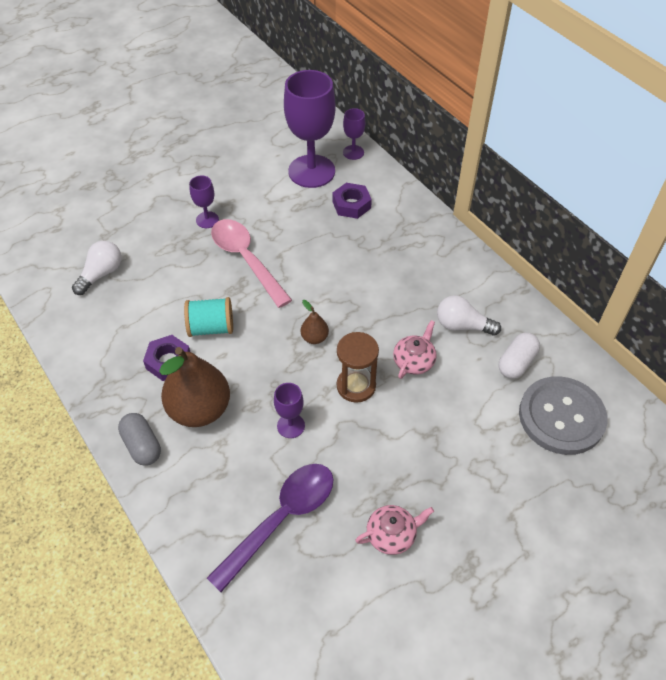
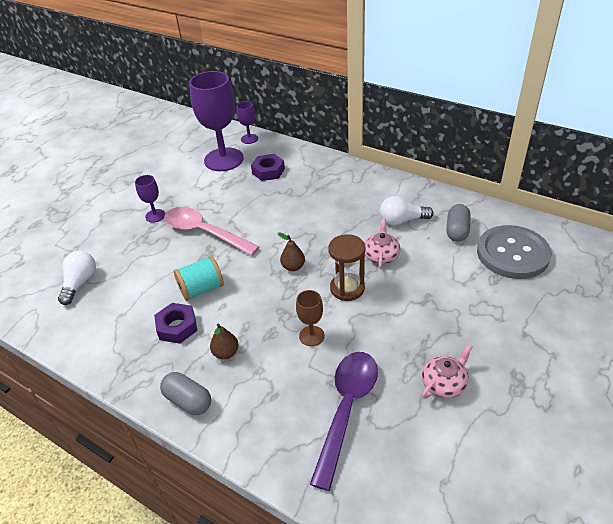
camera: 20 degrees left, 10 degrees down
(200, 410) = (226, 353): brown pear -> brown pear, size x0.45
(291, 426) = (311, 336): purple goblet -> brown goblet
(516, 363) = (457, 231): white capsule -> grey capsule

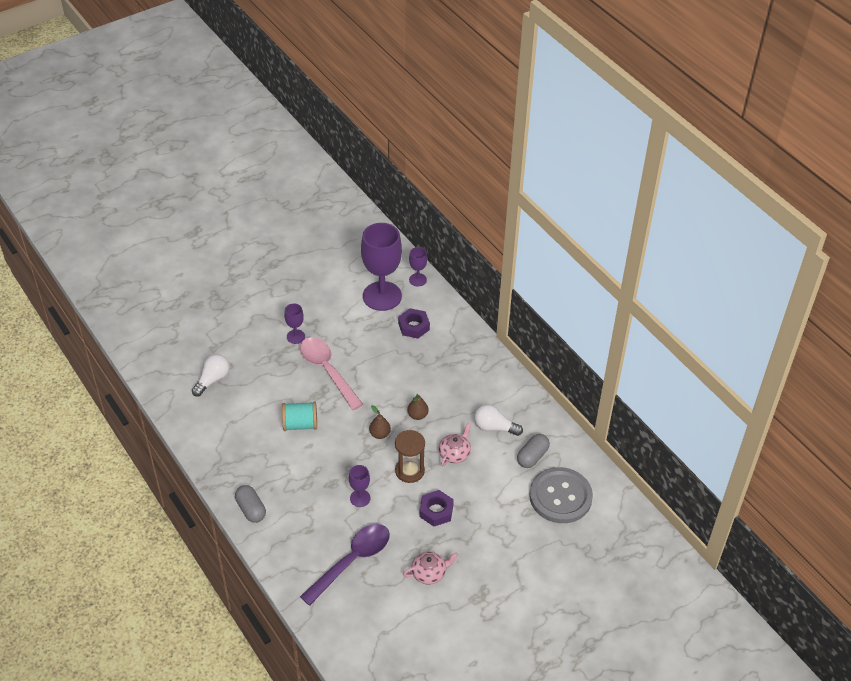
camera: 20 degrees right, 5 degrees up
(177, 327) = (268, 449): purple nut -> purple nut (436, 511)
(226, 353) = (293, 485): brown pear -> brown pear (417, 415)
(311, 336) = (360, 498): brown goblet -> purple goblet

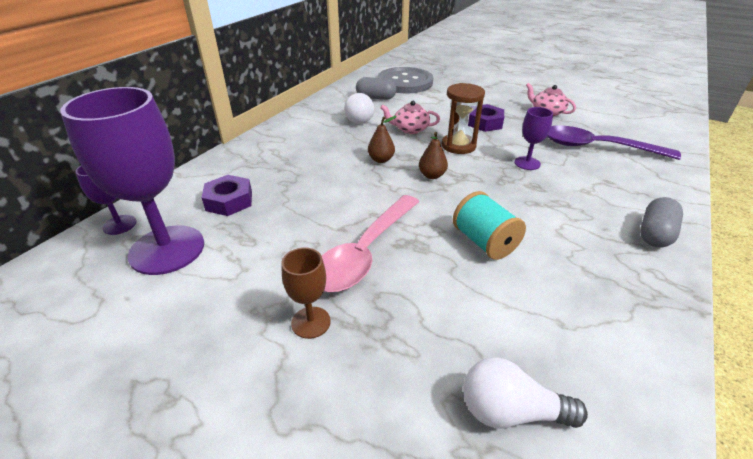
camera: 115 degrees left, 10 degrees down
(296, 336) = (311, 322): purple goblet -> brown goblet

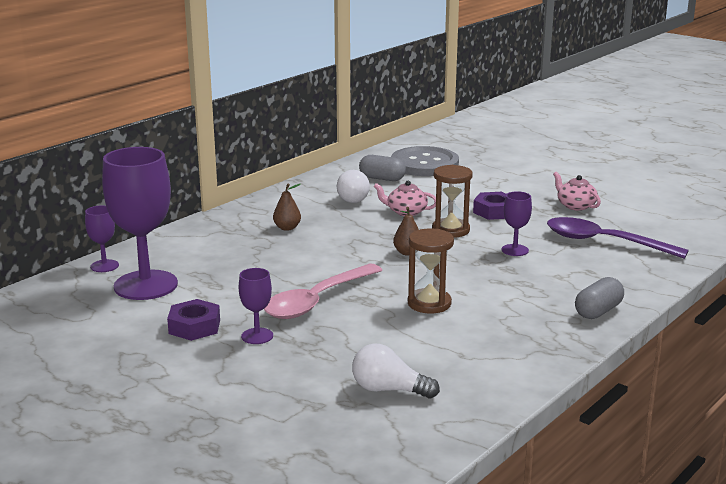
camera: 10 degrees right, 15 degrees down
(229, 201) = (203, 257): purple nut -> purple nut (194, 327)
(311, 322) = (257, 336): brown goblet -> purple goblet
(381, 160) = (361, 236): brown pear -> brown pear (287, 228)
(484, 242) = (429, 303): turquoise spool -> brown hourglass

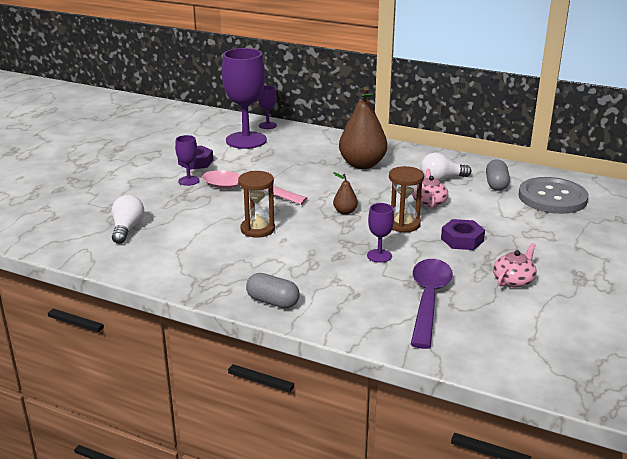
camera: 75 degrees right, 5 degrees up
(287, 228) = (362, 164): brown pear -> brown pear, size x2.20

